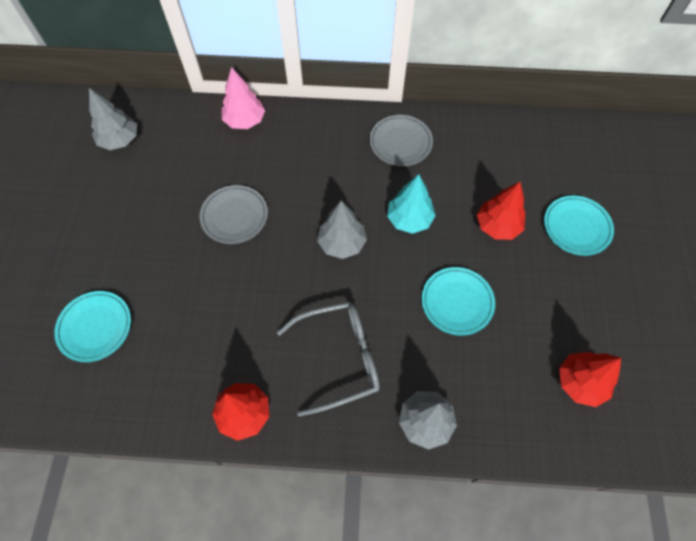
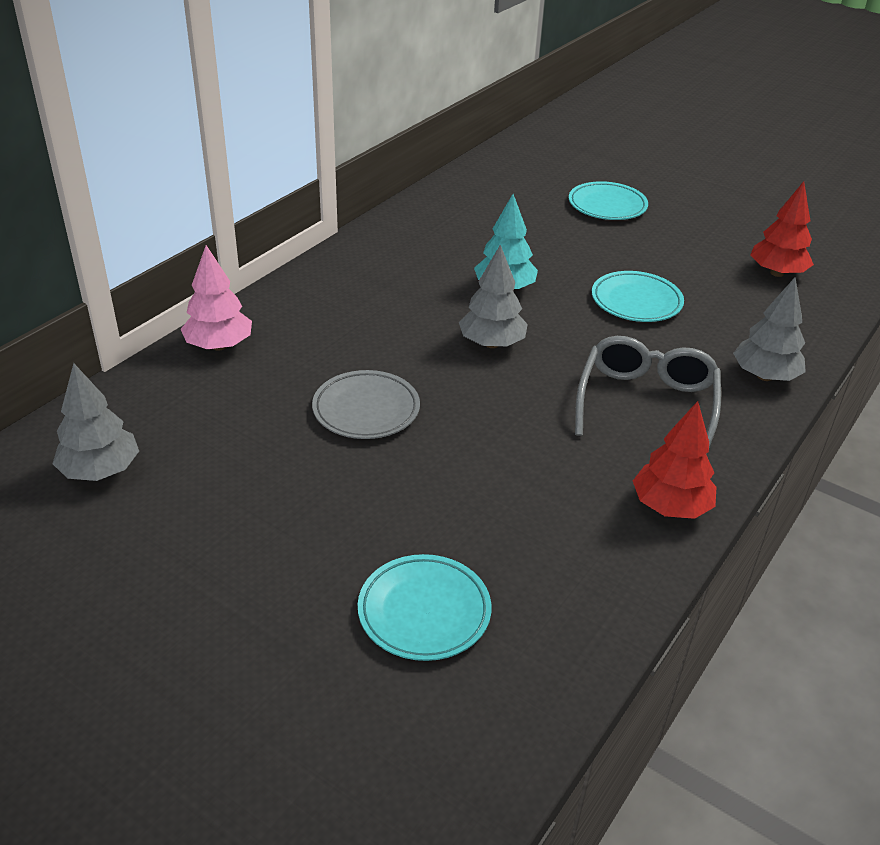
camera: 60 degrees left, 25 degrees down
(400, 143) = (395, 254): grey plate -> none
(497, 226) = (565, 243): red tree -> none

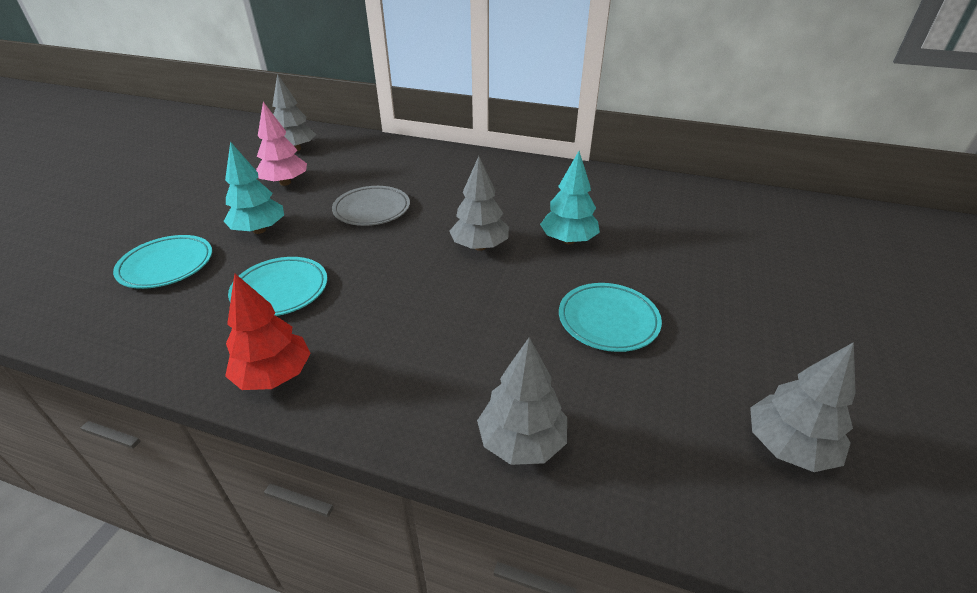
camera: 75 degrees right, 0 degrees up
(219, 346) = (421, 152): pink tree -> pink tree (285, 183)
(368, 517) = (259, 230): none -> turquoise tree
(607, 206) = (789, 279): turquoise plate -> turquoise plate (280, 290)
(646, 404) = (428, 345): grey glasses -> none
(777, 273) = (788, 446): red tree -> grey tree

